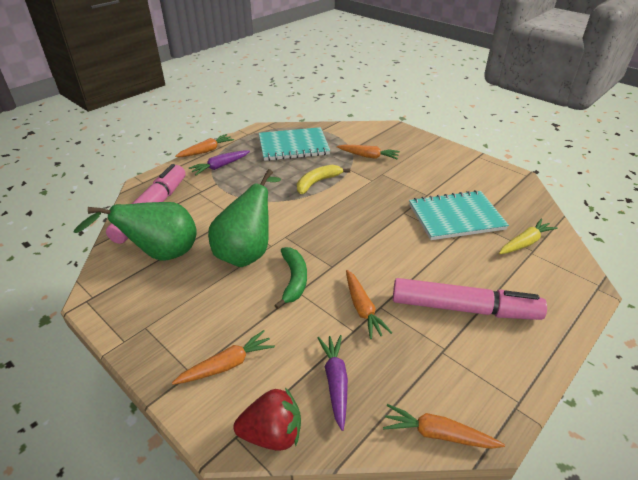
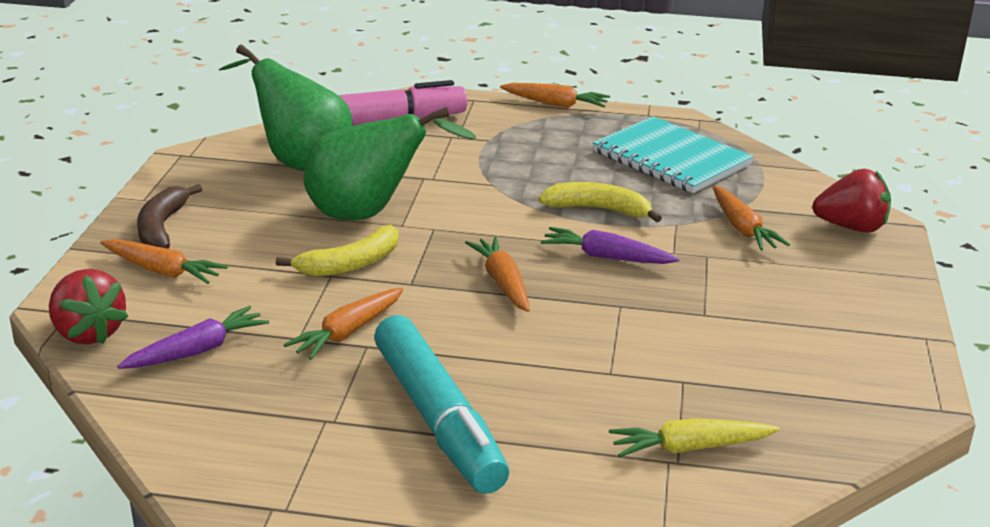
camera: 55 degrees right, 10 degrees down
(172, 345) = (161, 228): none -> brown banana
(220, 166) = (532, 127): purple carrot -> purple carrot (606, 257)
(294, 280) = (351, 264): green banana -> yellow banana
(390, 134) = (851, 227): none -> red strawberry
(438, 434) = (174, 450): orange carrot -> orange carrot (502, 283)
(456, 217) = (674, 358): turquoise notebook -> none
(464, 308) = (437, 419): pink marker -> turquoise marker
(525, 243) = (690, 448): yellow carrot -> yellow carrot turned 150 degrees clockwise

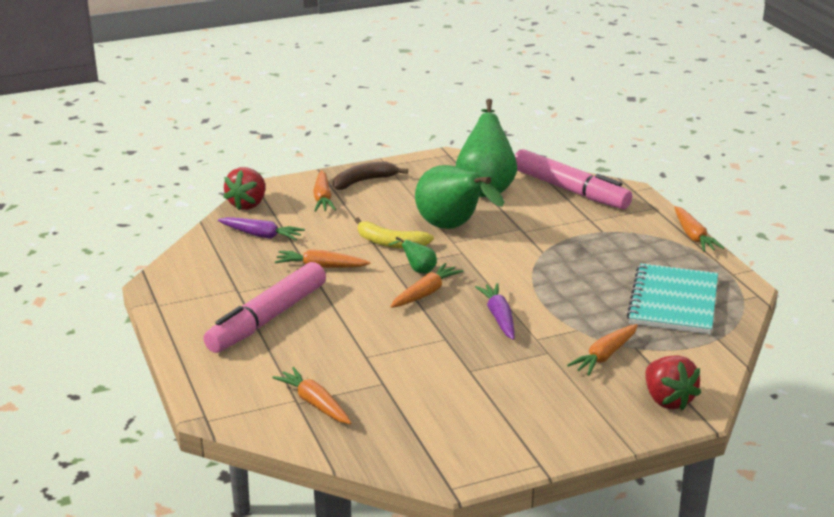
camera: 60 degrees right, 0 degrees up
(437, 419) = (267, 319): turquoise marker -> pink marker
(441, 269) = (418, 270): none -> green pear
(598, 209) = (558, 296): yellow banana -> none
(690, 448) = (315, 403): yellow carrot -> orange carrot

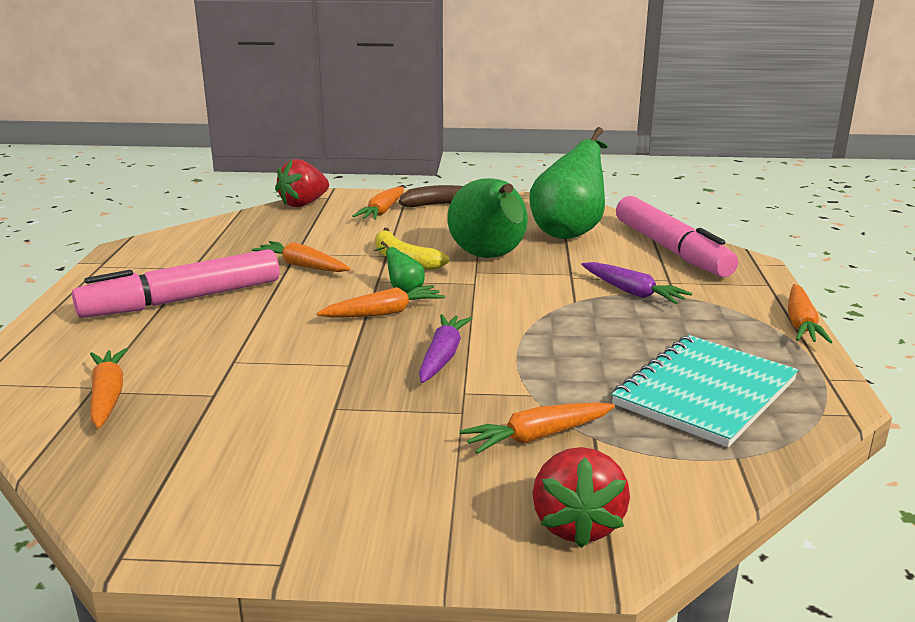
camera: 25 degrees right, 5 degrees down
(261, 235) = (281, 229): purple carrot -> purple carrot (632, 292)

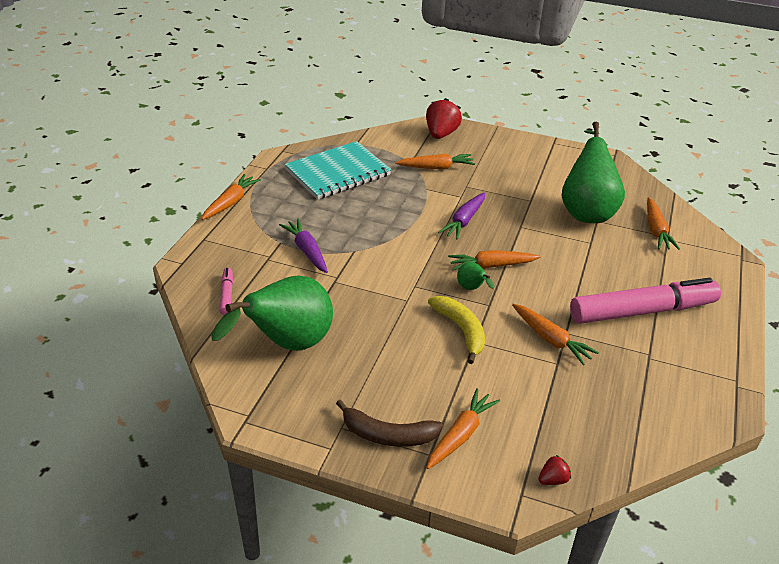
camera: 165 degrees left, 15 degrees up
(303, 204) = (553, 479): red strawberry -> red strawberry, size x0.48
(490, 259) = (387, 314): green pear -> green pear (586, 211)
(671, 249) = (227, 295): pink marker -> pink marker, size x0.41

